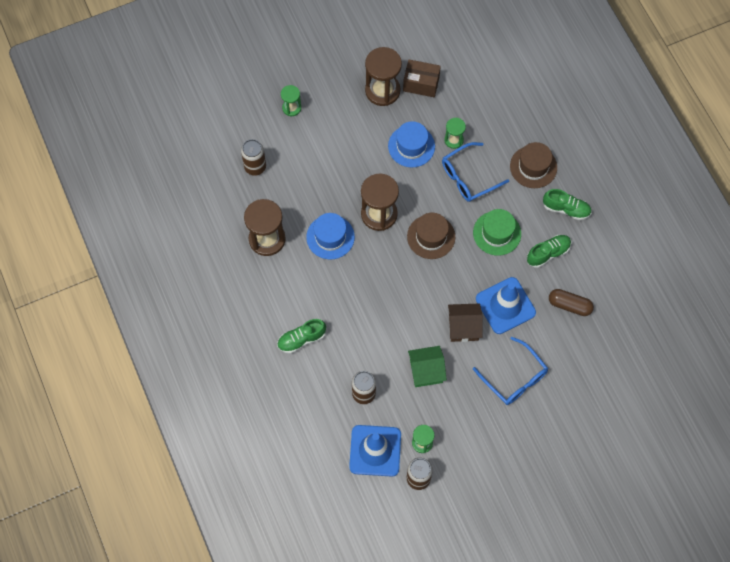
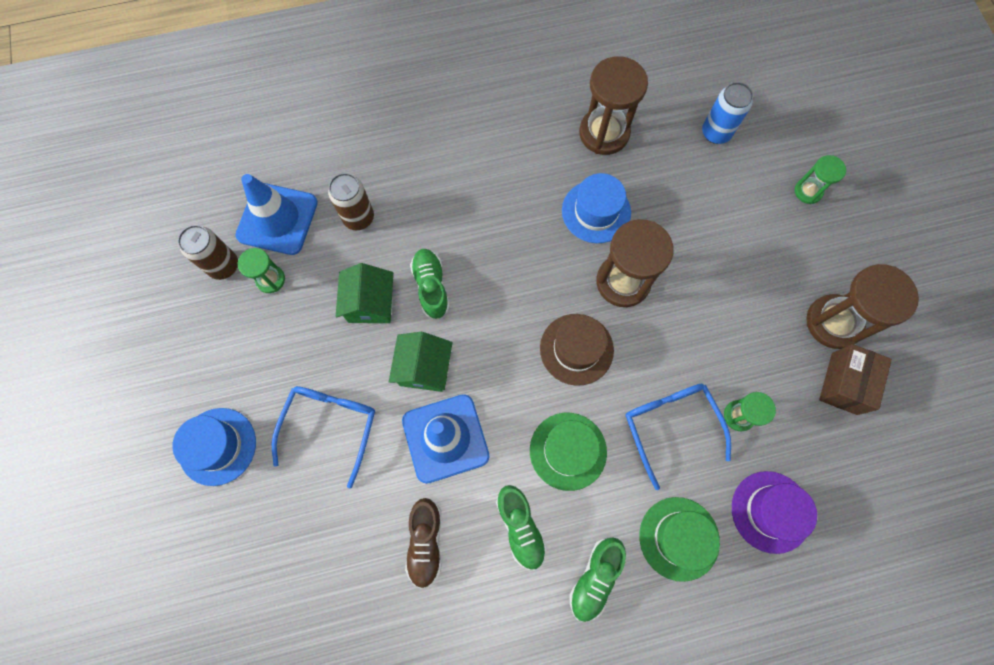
camera: 100 degrees right, 5 degrees up
(255, 167) = (716, 133): brown can -> blue can
(301, 339) = (452, 154): green shoe -> green shoe (431, 287)
(411, 146) = (732, 348): blue hat -> blue hat (217, 446)
(463, 327) = (424, 368): brown house -> green house
(506, 120) = (770, 511): none -> purple hat
(514, 377) = (330, 427): blue glasses -> blue glasses turned 135 degrees clockwise
(533, 167) = (679, 538): brown hat -> green hat
(569, 305) = (425, 542): brown capsule -> brown shoe

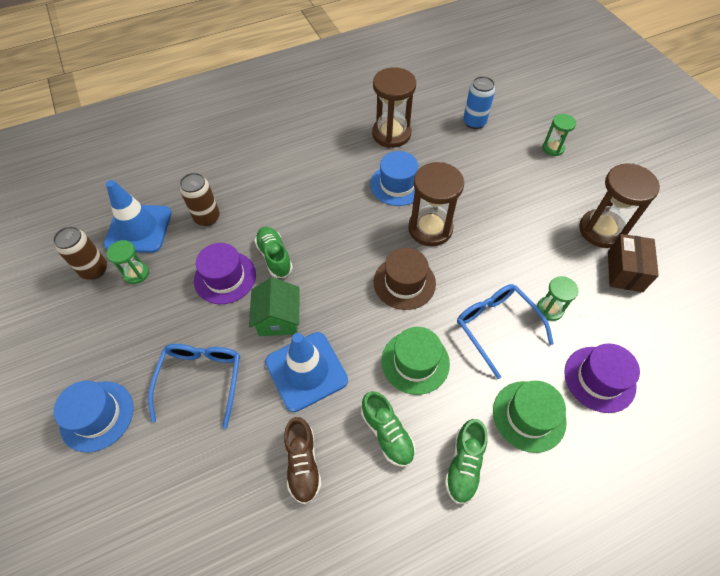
camera: 10 degrees left, 15 degrees down
(370, 303) = (225, 277): green house -> purple hat

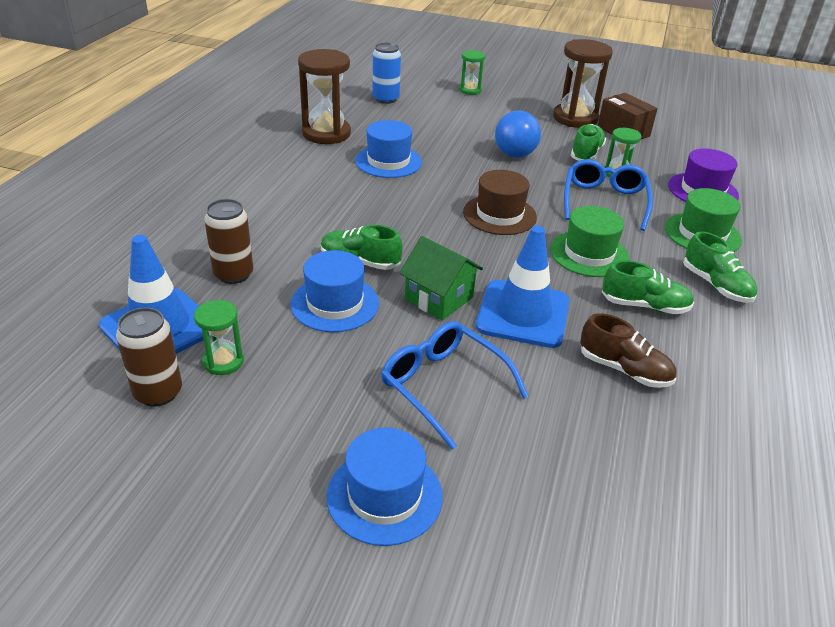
camera: 50 degrees left, 20 degrees down
(225, 277) = (335, 304): purple hat -> blue hat
(430, 229) = (462, 174): brown hourglass -> none
(494, 235) = (514, 154): none -> blue ball
(496, 327) = (604, 202): blue glasses -> blue glasses turned 90 degrees clockwise
(554, 272) = (586, 154): none -> green shoe

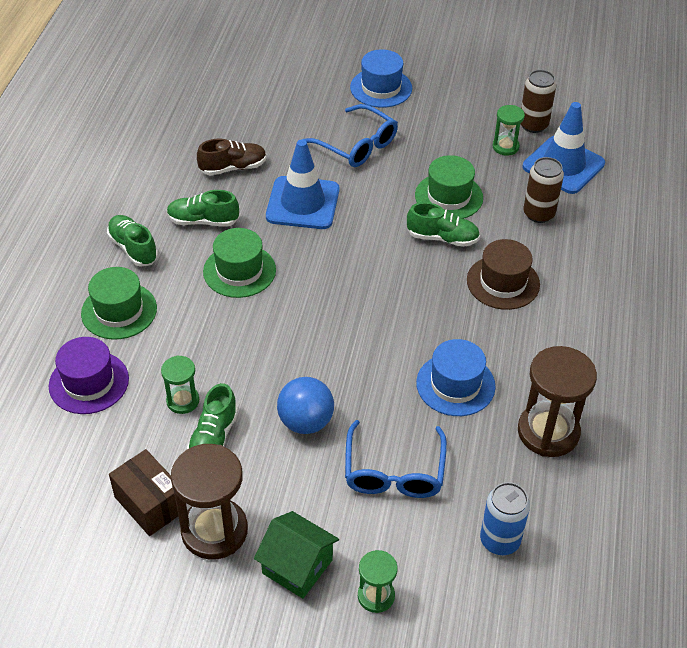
camera: 175 degrees right, 10 degrees up
(335, 304) = (448, 196): blue hat -> green hat
(439, 298) = (369, 210): green house -> green house (297, 566)
(499, 215) = (323, 311): brown hat -> brown hat (503, 282)
(604, 202) = (209, 347): blue glasses -> blue glasses (394, 471)
(624, 369) = (233, 168): brown shoe -> brown shoe turned 135 degrees clockwise

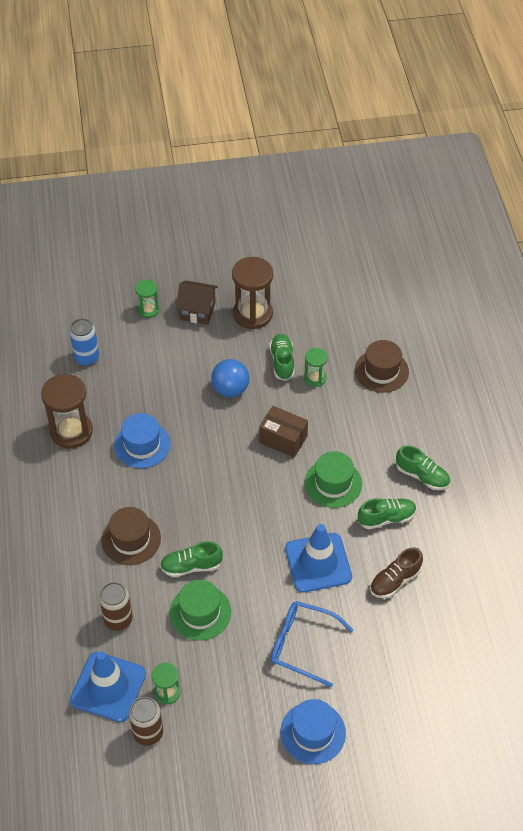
camera: 160 degrees right, 5 degrees up
(89, 382) = (381, 371): purple hat -> brown hat
(119, 311) = (397, 424): green hat -> none
(150, 504) = (297, 316): brown box -> brown box (283, 439)
(297, 566) = (197, 311): green house -> brown house
(394, 471) = (163, 377): blue glasses -> none

